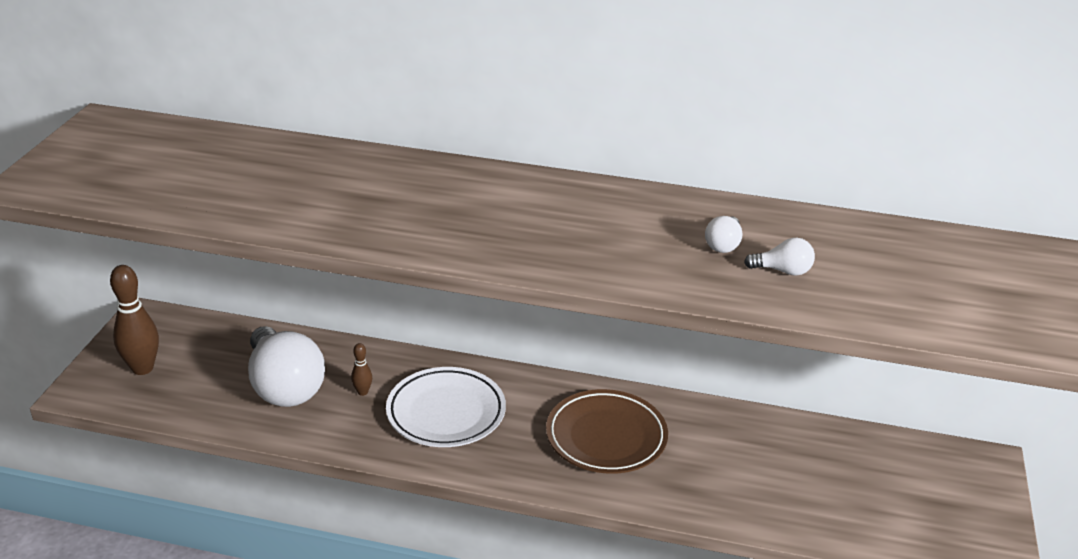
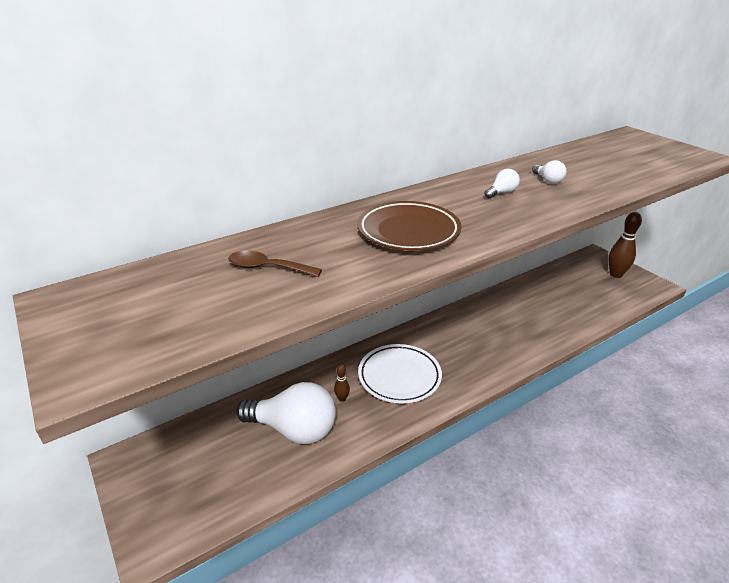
camera: 45 degrees left, 0 degrees up
(142, 368) = (177, 493): brown bowling pin -> brown bowling pin (616, 274)
(260, 176) = (268, 268): none -> brown spoon
(606, 437) = (480, 335): brown plate -> brown plate (408, 231)
(783, 271) = (587, 179): white light bulb -> white light bulb (501, 193)

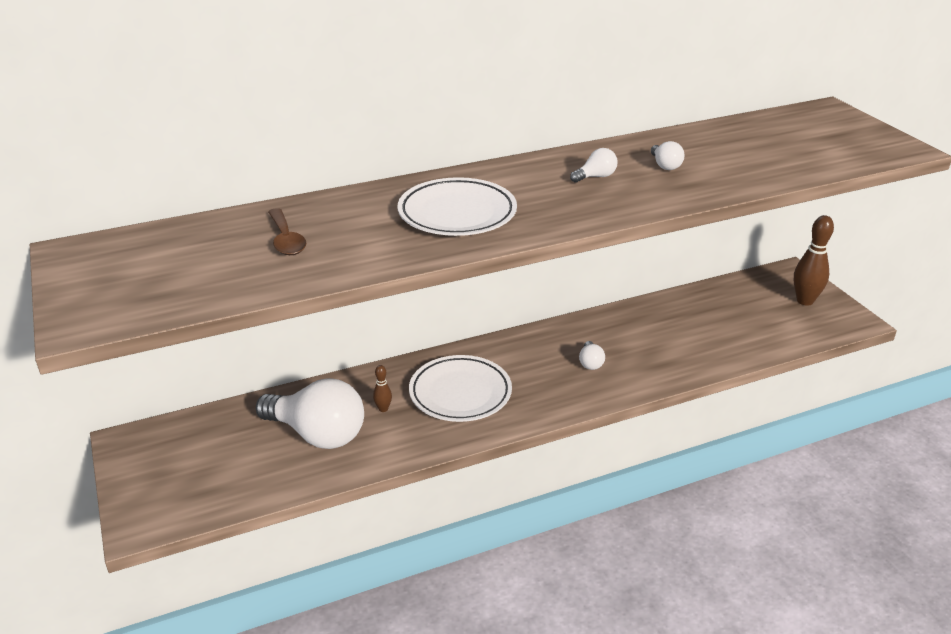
camera: 10 degrees right, 0 degrees up
(268, 268) = (286, 240): brown spoon -> brown spoon turned 135 degrees counterclockwise
(408, 231) = (457, 214): brown plate -> white plate
(488, 339) = (590, 363): none -> white light bulb

